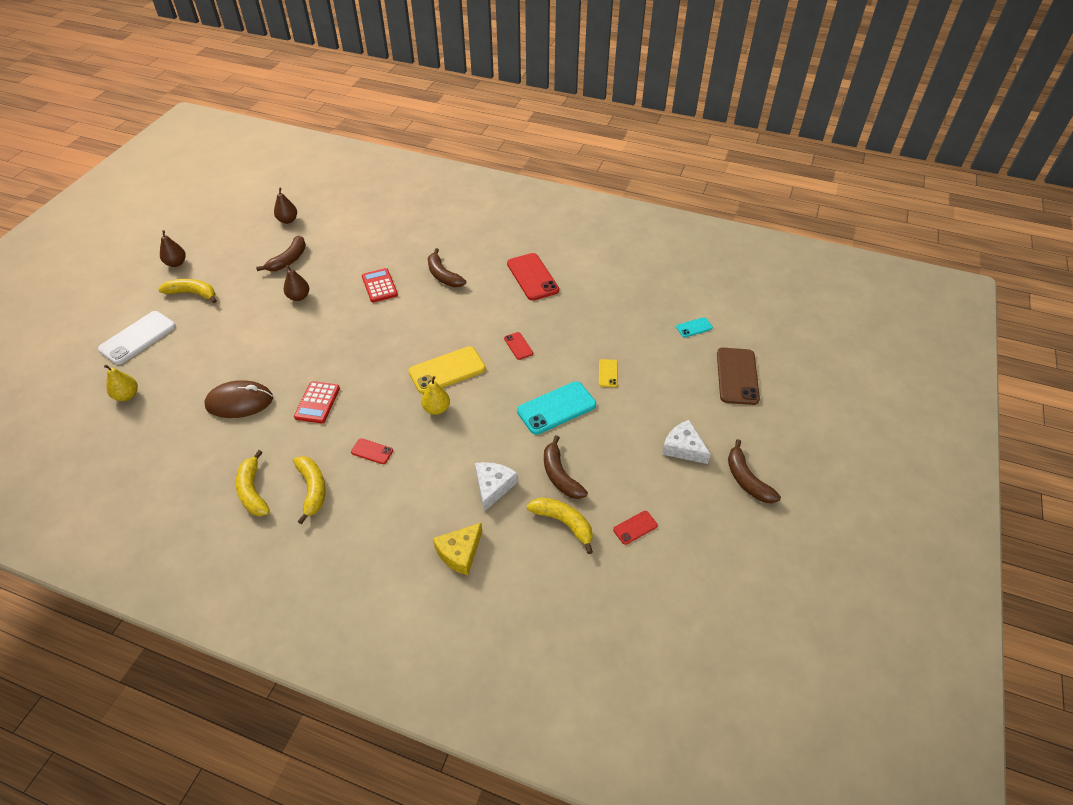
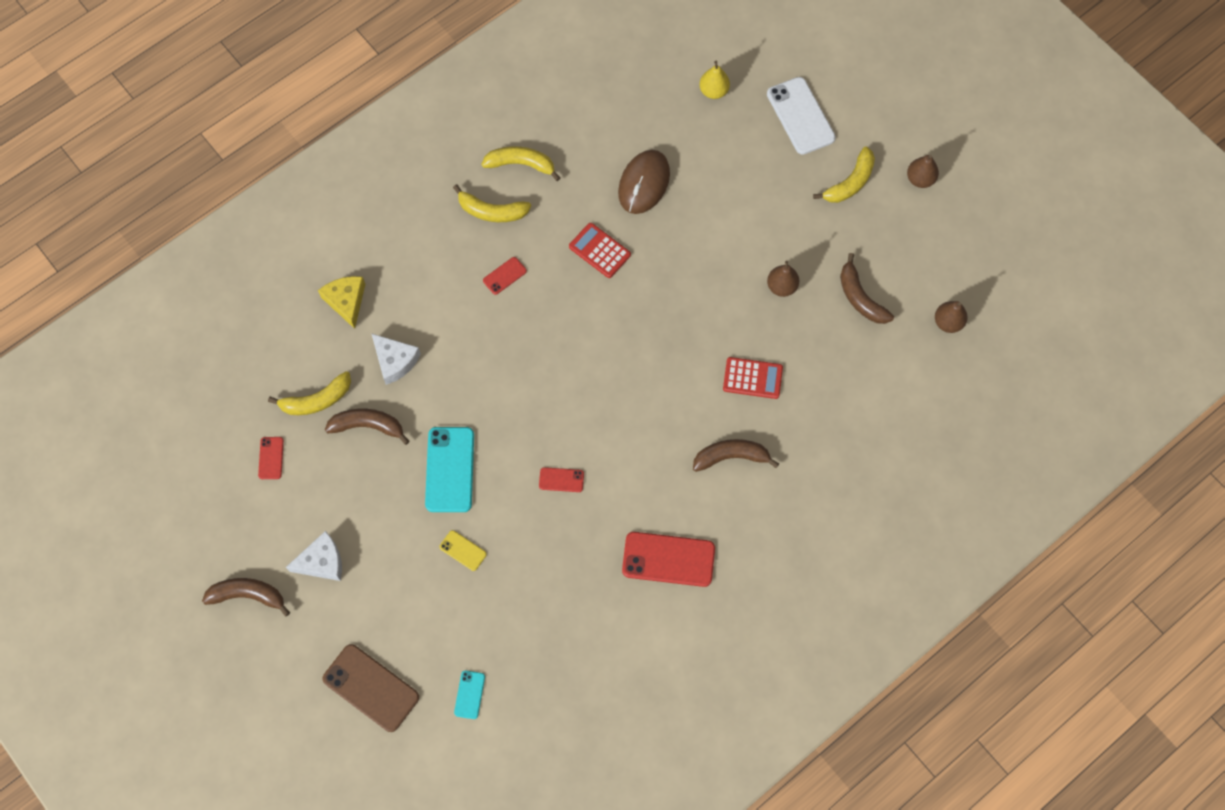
camera: 120 degrees right, 20 degrees up
(436, 409) = (522, 355): yellow pear -> none
(447, 370) = (570, 389): yellow phone -> none

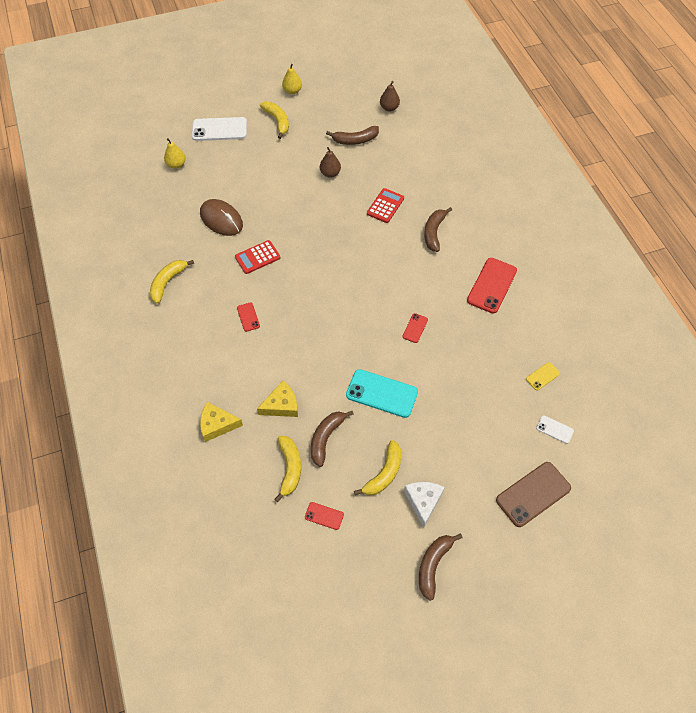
camera: 70 degrees left, 10 degrees down
(395, 361) = (281, 405): white cheese -> yellow cheese
(463, 550) = (446, 403): yellow phone -> yellow phone (542, 376)
(469, 694) = (554, 429): turquoise phone -> white phone
(491, 211) = (194, 310): yellow banana -> yellow banana (384, 474)
(920, 179) = (292, 91): brown pear -> yellow pear

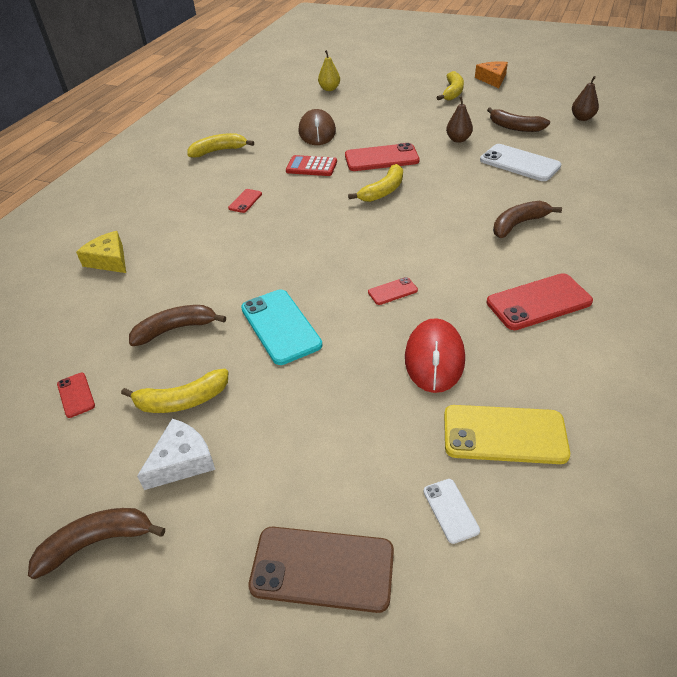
camera: 45 degrees right, 15 degrees down
(219, 129) = (394, 81): white phone -> white phone (519, 163)
(281, 405) = (178, 278): yellow cheese -> none
(289, 469) = (109, 332): yellow banana -> yellow banana (383, 191)
(292, 91) = (492, 79): yellow pear -> orange cheese
(297, 221) = (381, 158): none -> red phone
(385, 206) = (487, 182): red calculator -> none
(476, 356) = (434, 358): none -> red mouse
(542, 376) = (504, 434): yellow phone -> yellow phone, size x2.00

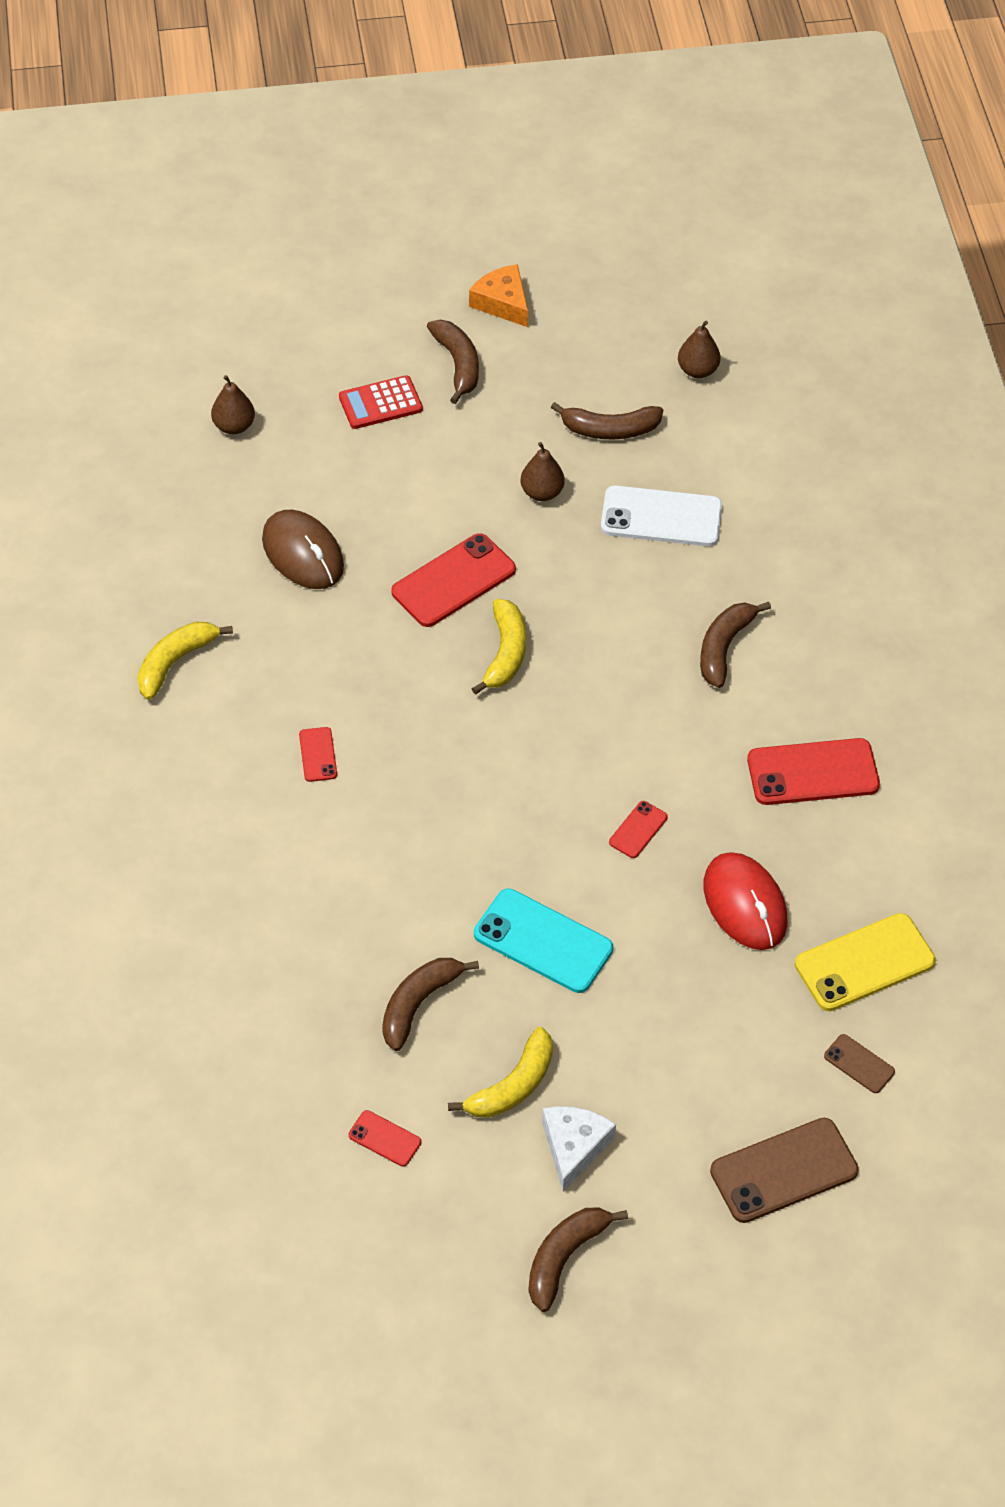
camera: 35 degrees left, 10 degrees up
(109, 260) = (220, 945): yellow cheese -> none
(311, 167) = (359, 641): red calculator -> red calculator (380, 403)
(329, 89) = (234, 426): yellow pear -> brown pear
(450, 510) = (859, 1064): white phone -> brown phone
(452, 92) = (458, 365): yellow banana -> brown banana
(538, 302) = (813, 772): red phone -> red phone turned 45 degrees clockwise

